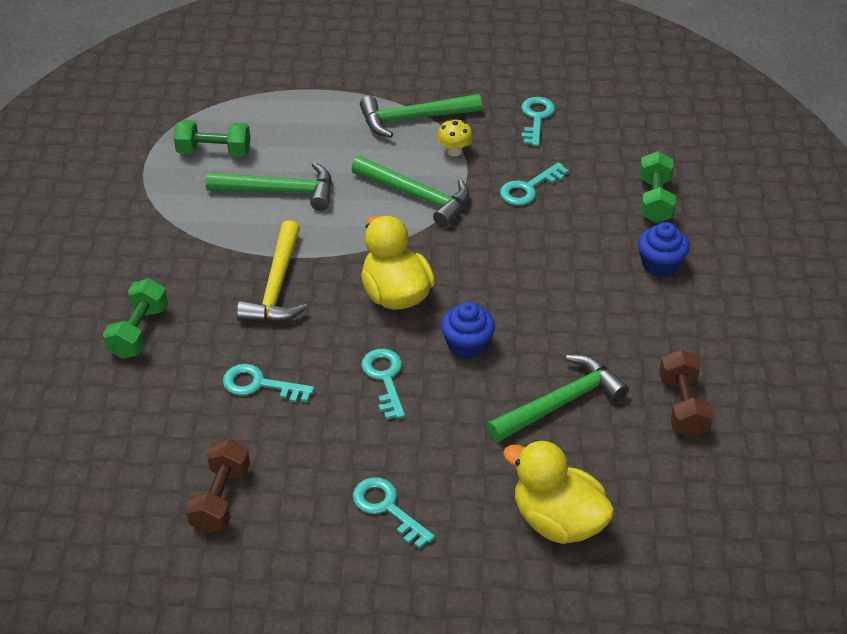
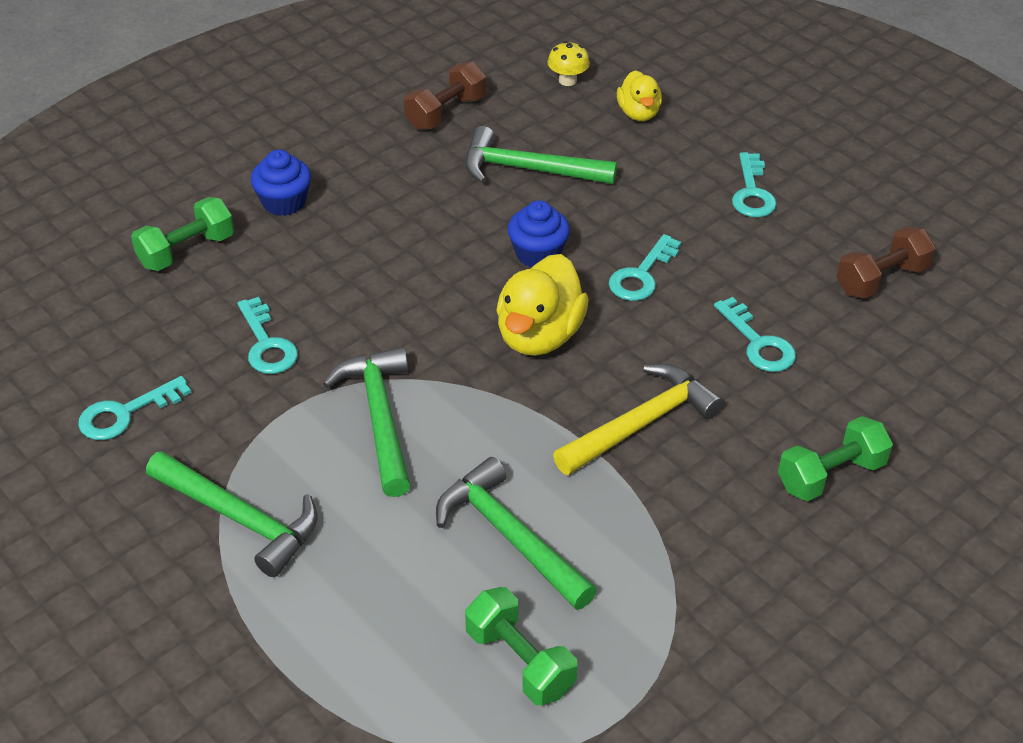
camera: 135 degrees left, 0 degrees up
(454, 151) = (265, 441): yellow mushroom -> yellow mushroom (567, 80)
(528, 188) = (267, 344): turquoise key -> turquoise key turned 60 degrees clockwise
(557, 521) = (638, 113): yellow duck -> yellow duck, size x0.60

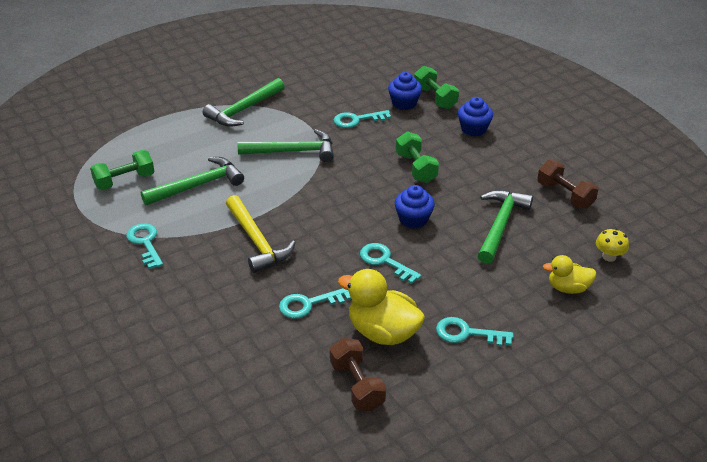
camera: 100 degrees right, 5 degrees down
(125, 413) = (320, 81): turquoise key -> turquoise key (145, 243)
(206, 288) = (404, 103): none -> blue cupcake
(539, 335) = (340, 211): yellow duck -> yellow duck (383, 332)
(830, 475) = (188, 313): green dumbbell -> green dumbbell (416, 168)

